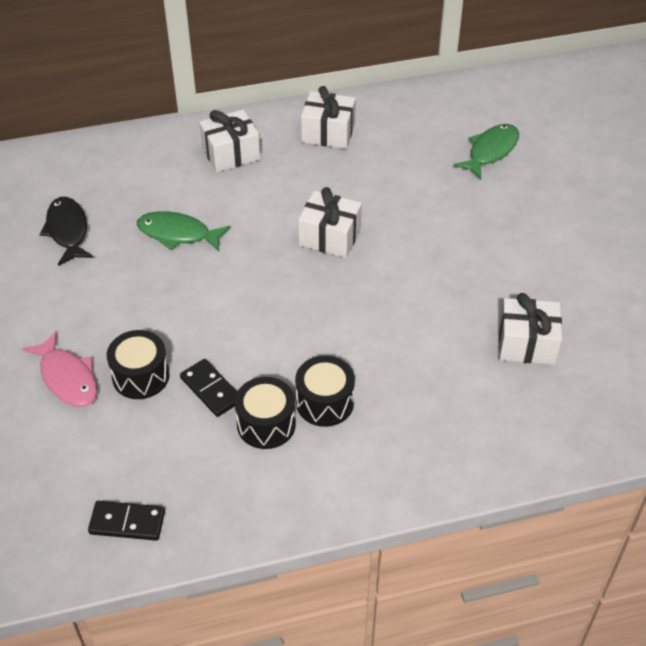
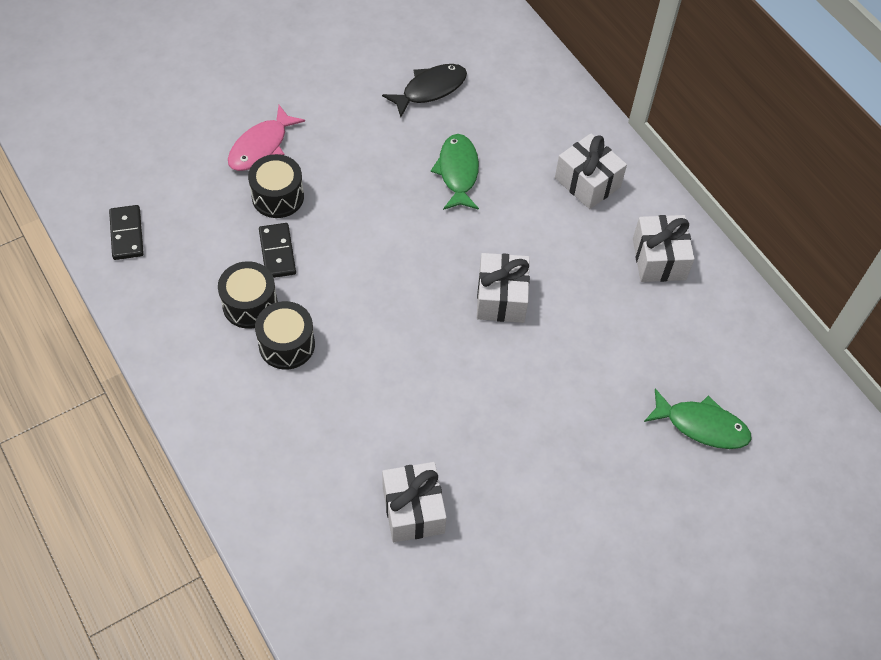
camera: 70 degrees right, 10 degrees up
(211, 389) = (277, 252): black domino -> black domino turned 45 degrees counterclockwise

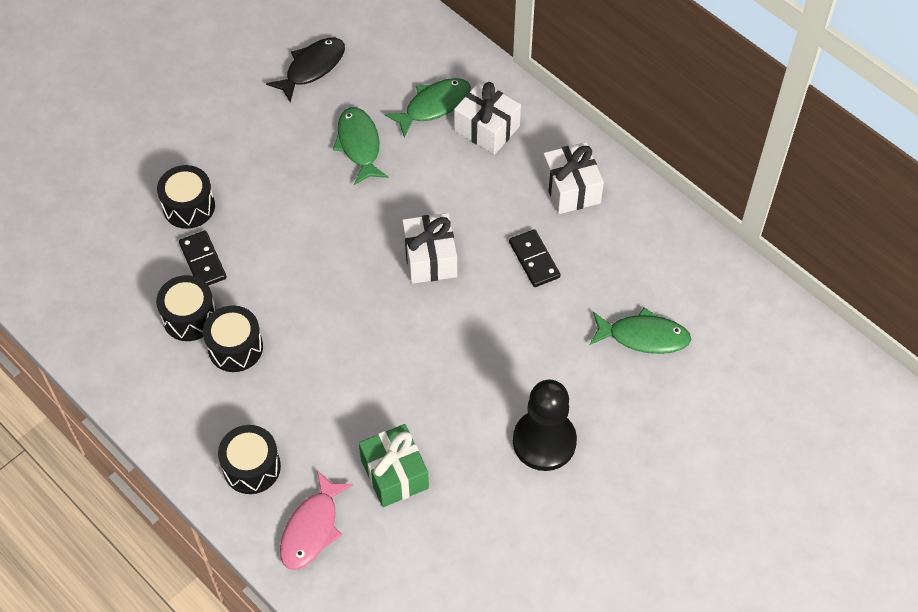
camera: 10 degrees left, 0 degrees up
(127, 234) = (49, 275): black domino -> black domino (534, 260)
(261, 146) = (159, 160): pink fish -> pink fish (312, 528)
(271, 469) = (252, 467): none -> black drum
(413, 510) = (394, 474): white gift -> green gift
(540, 149) = (434, 106): none -> green fish
(575, 512) = (544, 441): none -> black pawn

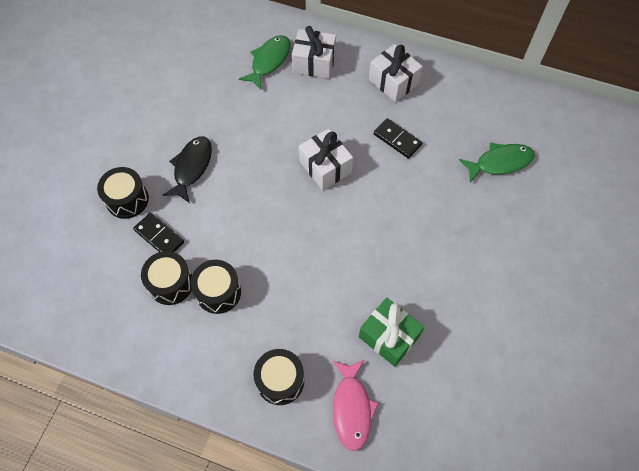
camera: 25 degrees left, 5 degrees up
(312, 68) = (168, 66): black fish -> black fish (192, 167)
(359, 145) = (231, 107): green fish -> none
(544, 441) = (478, 265): black pawn -> none

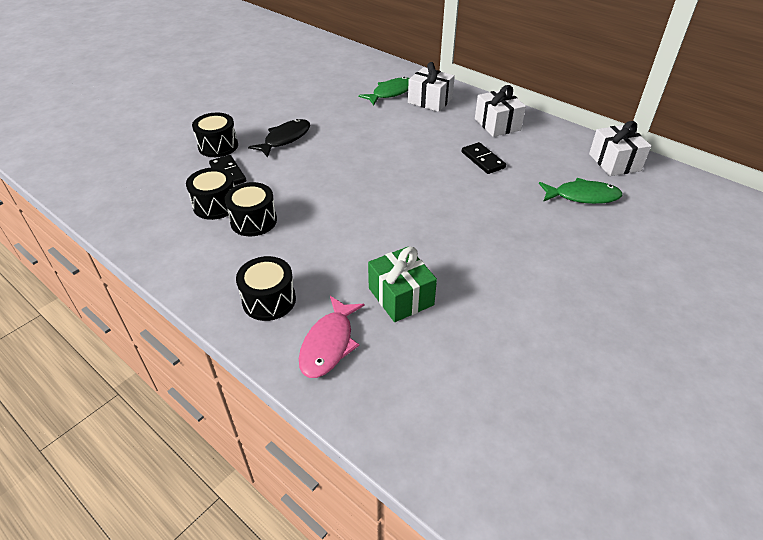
camera: 20 degrees right, 20 degrees down
(325, 167) = (404, 163): white gift -> white gift (614, 162)

